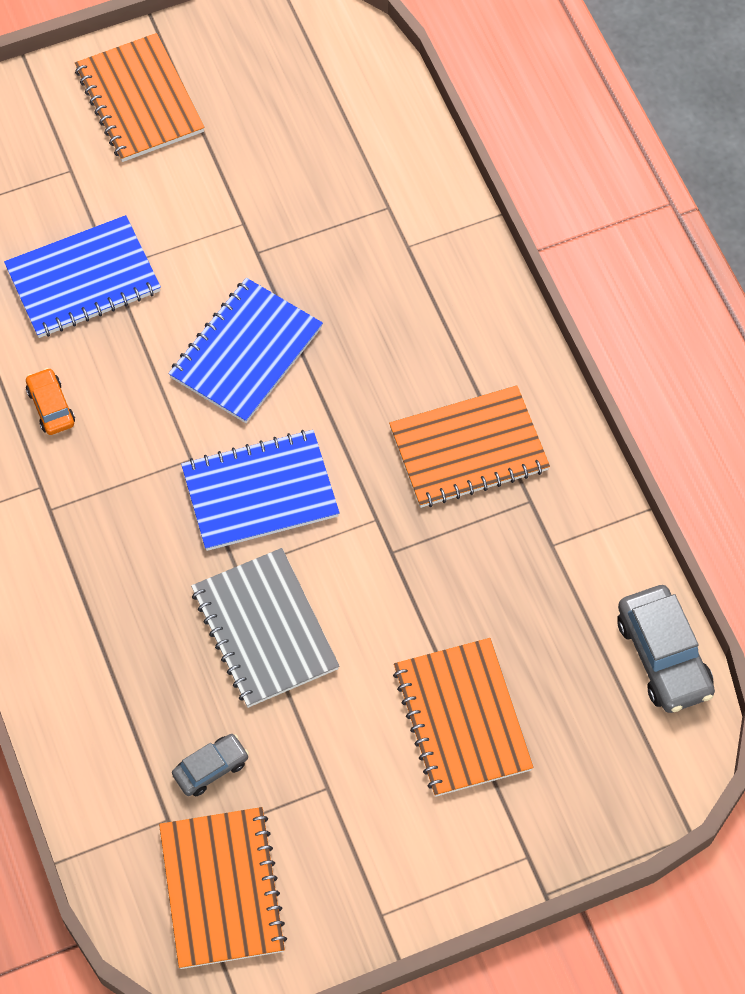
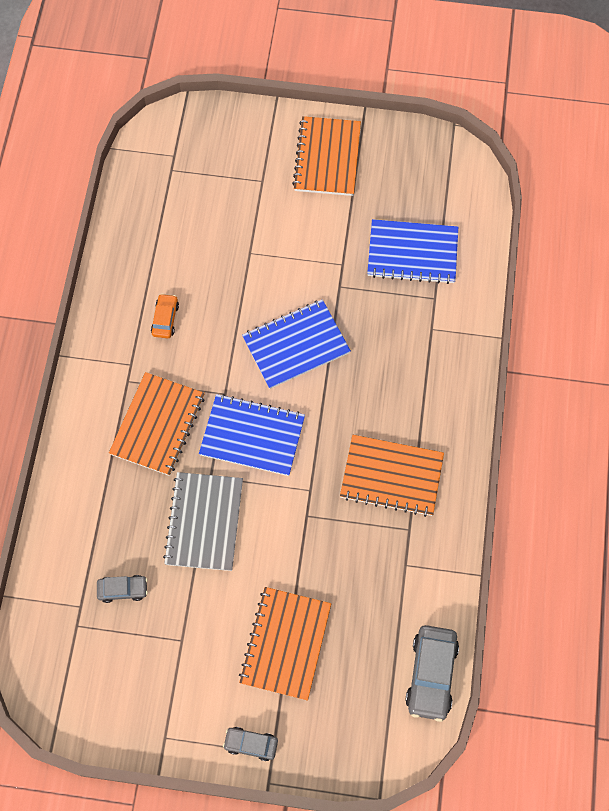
camera: 30 degrees right, 5 degrees up
(83, 279) = (229, 251): blue notebook -> blue notebook (412, 253)
(221, 889) = (85, 667): orange notebook -> orange notebook (158, 425)
(494, 861) = (251, 744): none -> grey car

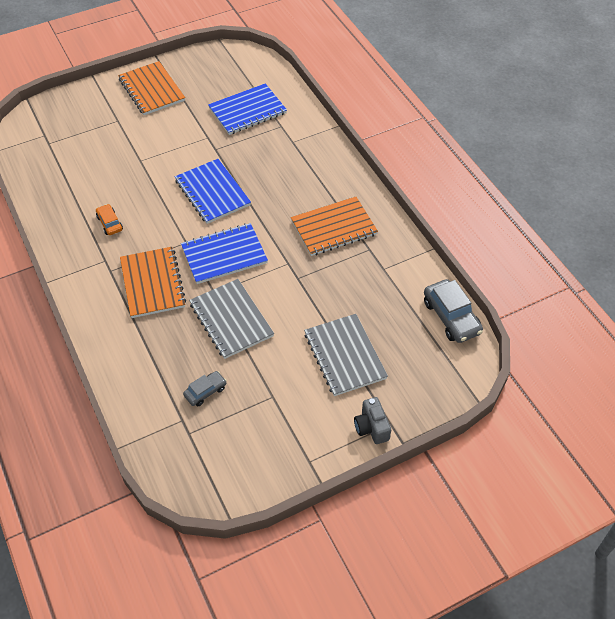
camera: 35 degrees left, 15 degrees down
(251, 744) = (371, 427): grey car -> grey camera
(285, 643) = (345, 356): orange notebook -> grey notebook
(296, 345) = (212, 192): blue notebook -> blue notebook turned 60 degrees counterclockwise

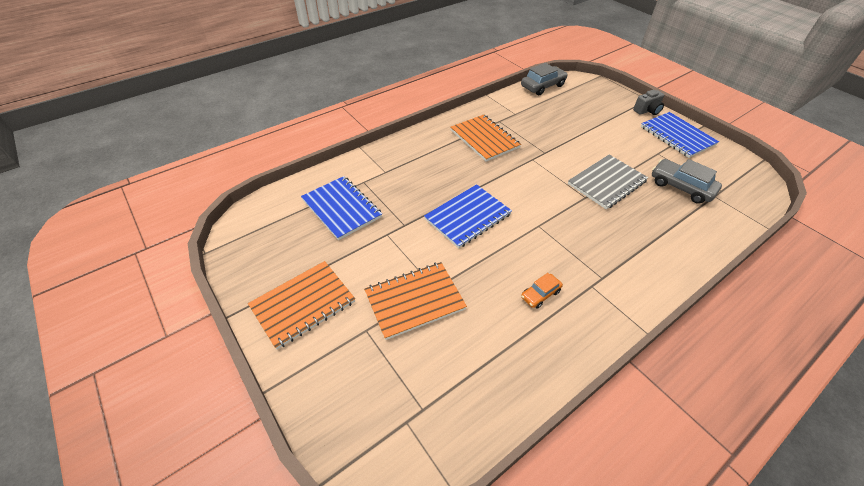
camera: 100 degrees left, 5 degrees down
(152, 283) = (599, 240): orange notebook -> orange notebook (415, 301)
(205, 391) = (681, 187): grey car -> grey car, size x1.76
(224, 255) = (541, 197): blue notebook -> blue notebook (677, 136)
(345, 356) = (601, 125): grey notebook -> none

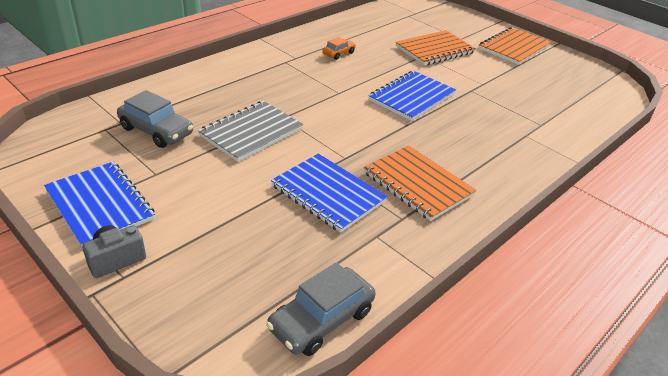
camera: 170 degrees right, 10 degrees down
(341, 208) = (541, 101): blue notebook -> blue notebook (328, 194)

